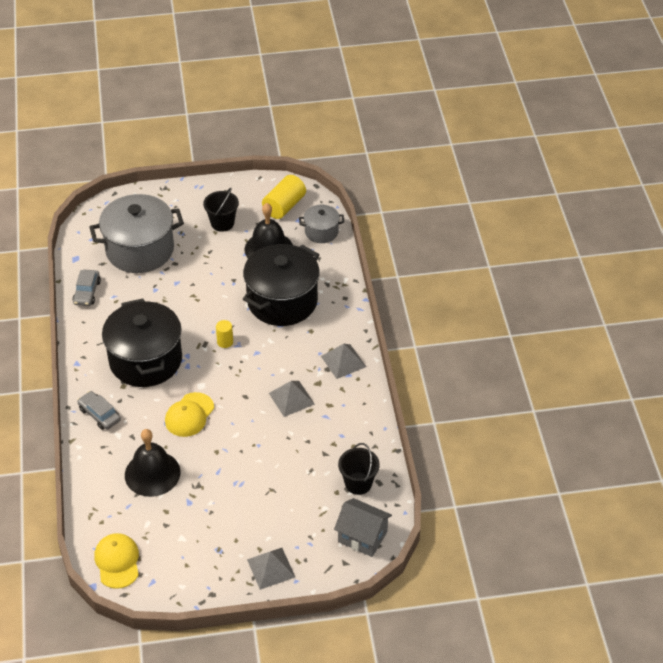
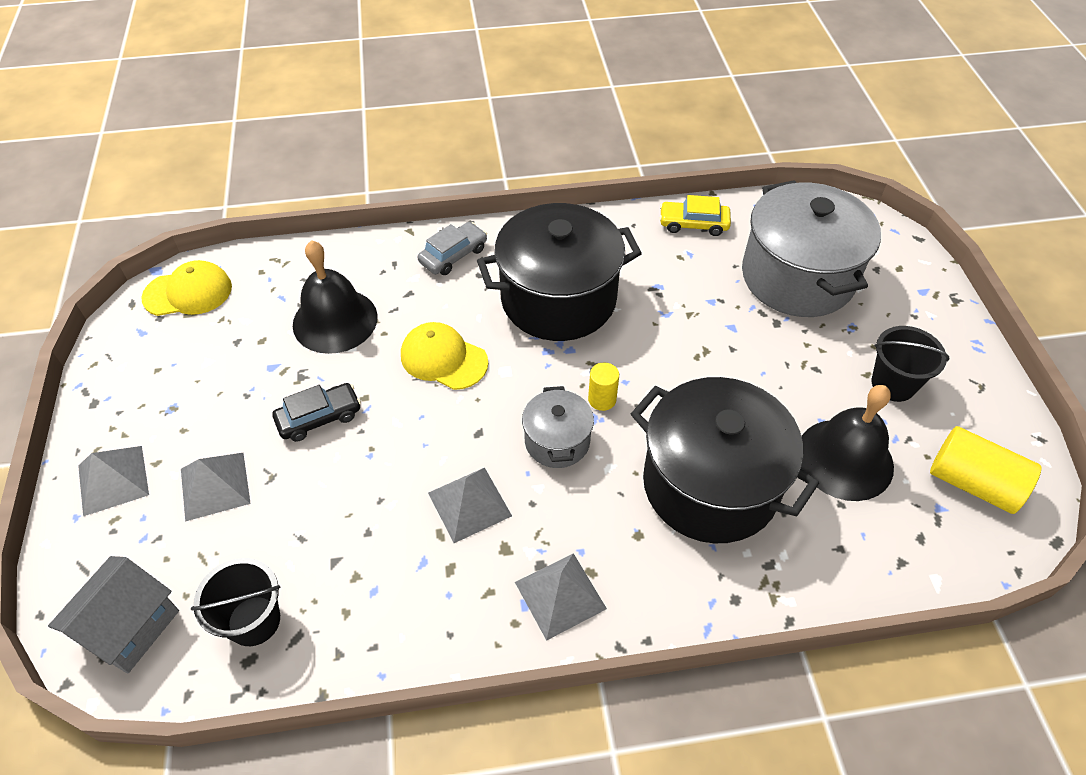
camera: 90 degrees right, 5 degrees up
(87, 292) = (693, 224): grey car -> yellow car
(230, 472) = (319, 418): none -> black car
(276, 516) = (215, 486): none -> grey pyramid
(321, 232) = (918, 553): grey pot -> grey pot (557, 441)

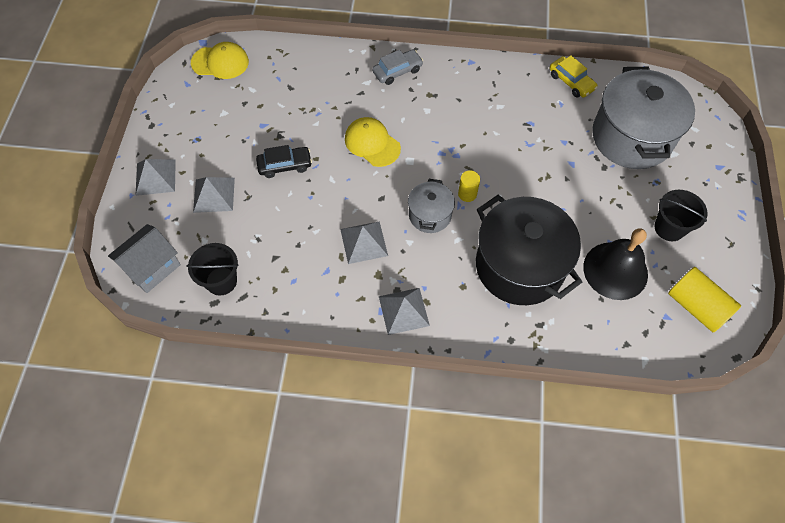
camera: 15 degrees right, 10 degrees up
(335, 320) = (309, 102): black bell -> none
(558, 299) = (459, 118): black pot -> none
(693, 224) = (571, 82): yellow car -> yellow car turned 150 degrees counterclockwise

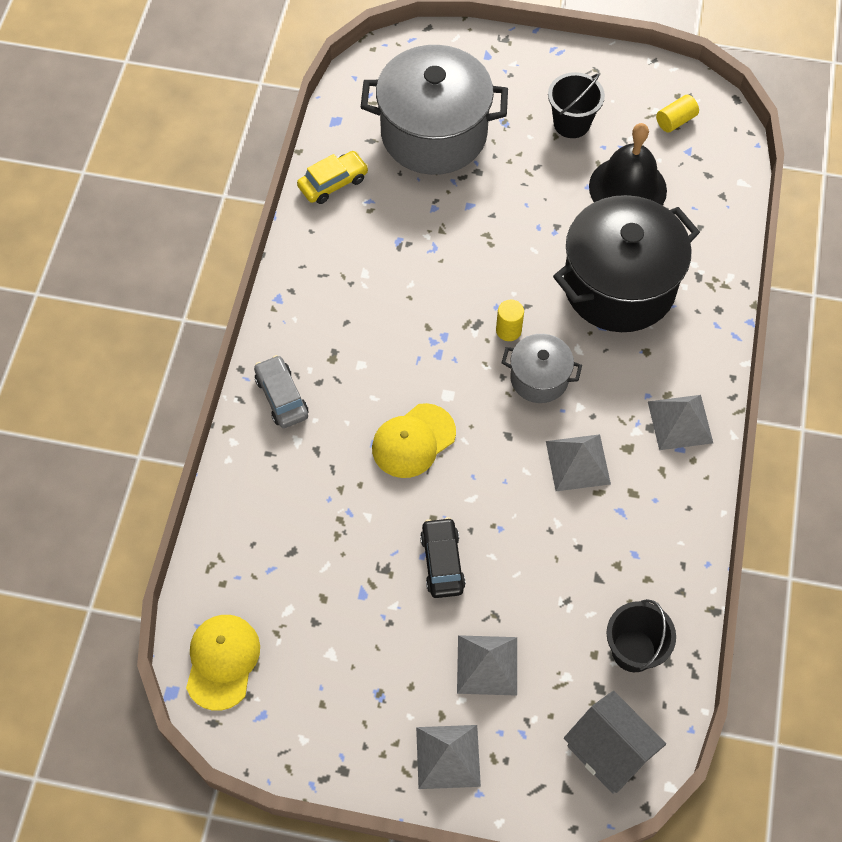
camera: 85 degrees left, 0 degrees up
(696, 306) = (675, 121): yellow cylinder -> yellow cylinder, size x0.56

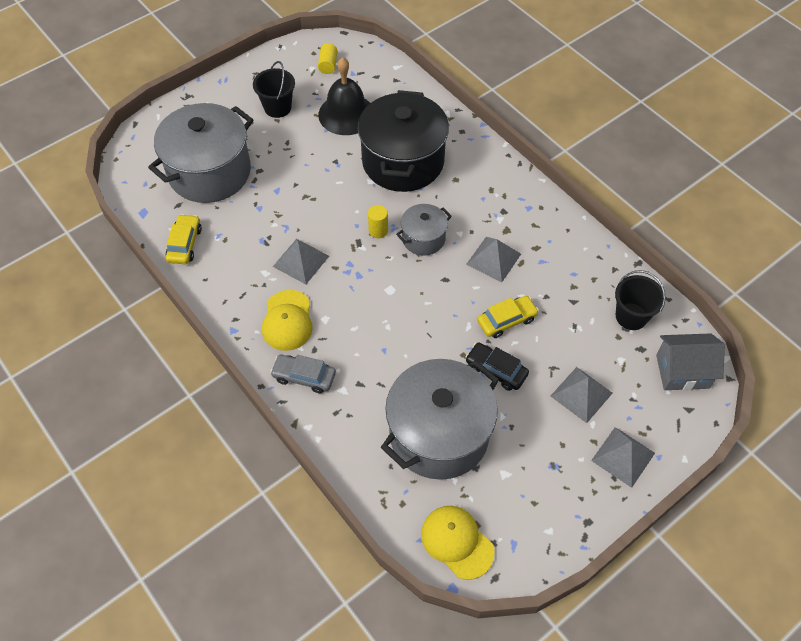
camera: 50 degrees left, 5 degrees down
(323, 562) = (439, 434): none -> grey pot
(413, 441) = (403, 328): yellow cap -> yellow cap (287, 321)
(511, 529) = (506, 320): none -> yellow car
(680, 422) = (513, 196): grey pyramid -> grey pyramid (301, 261)

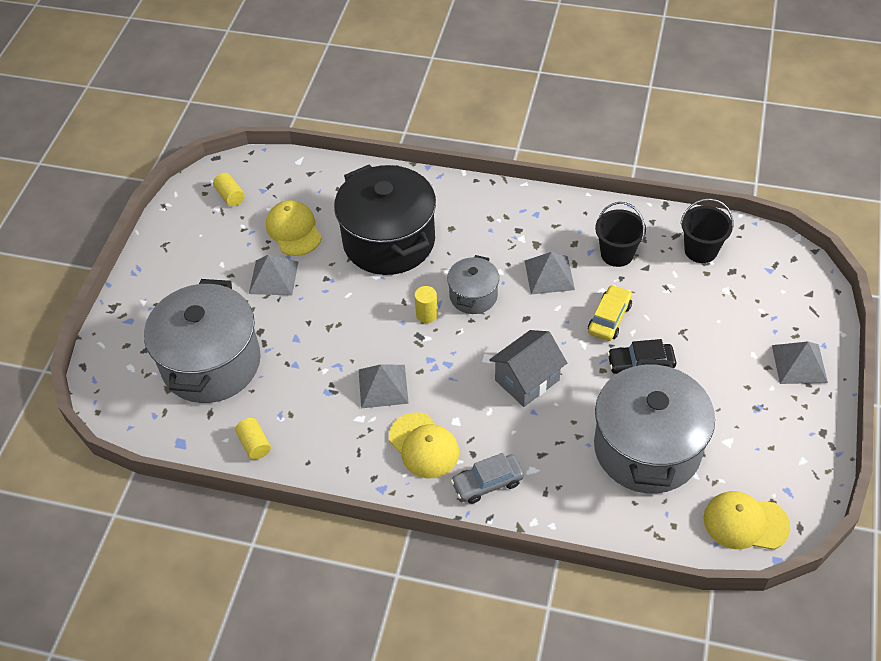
camera: 35 degrees left, 5 degrees down
(185, 244) = (254, 444): yellow car -> yellow cylinder
(277, 107) = (219, 263): black bucket -> black bucket (617, 254)
(346, 114) = (293, 230): black bell -> yellow cap
(581, 394) = (723, 337): grey pyramid -> grey pyramid (273, 277)
(682, 371) = (778, 268): grey house -> grey house (527, 380)

